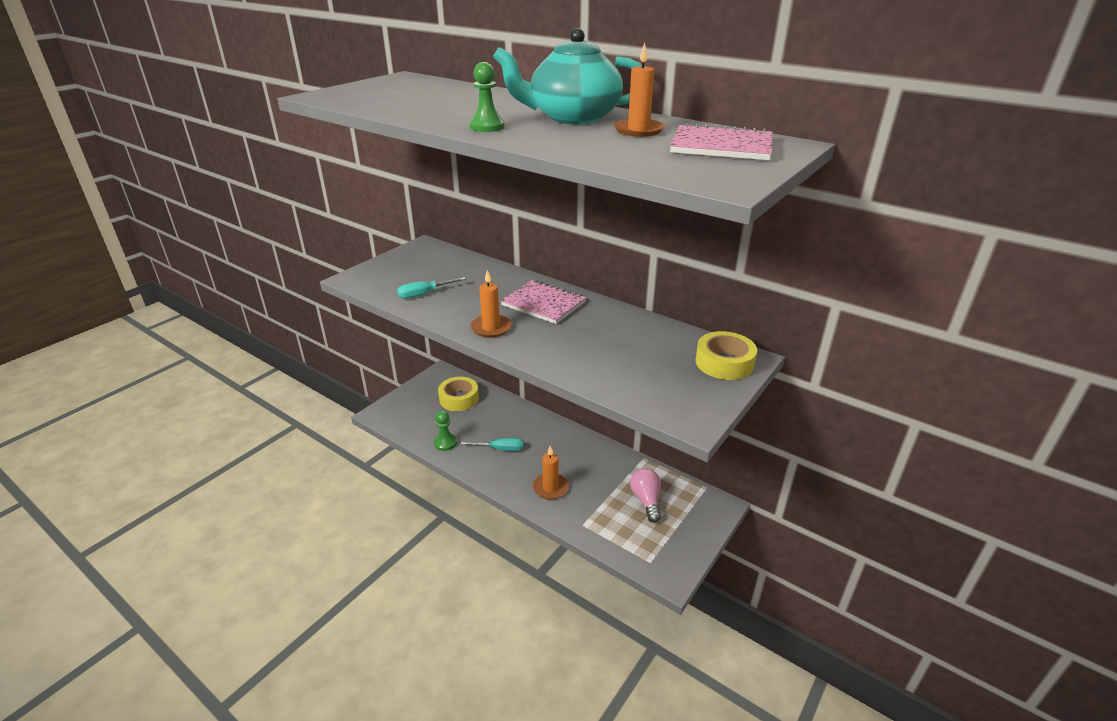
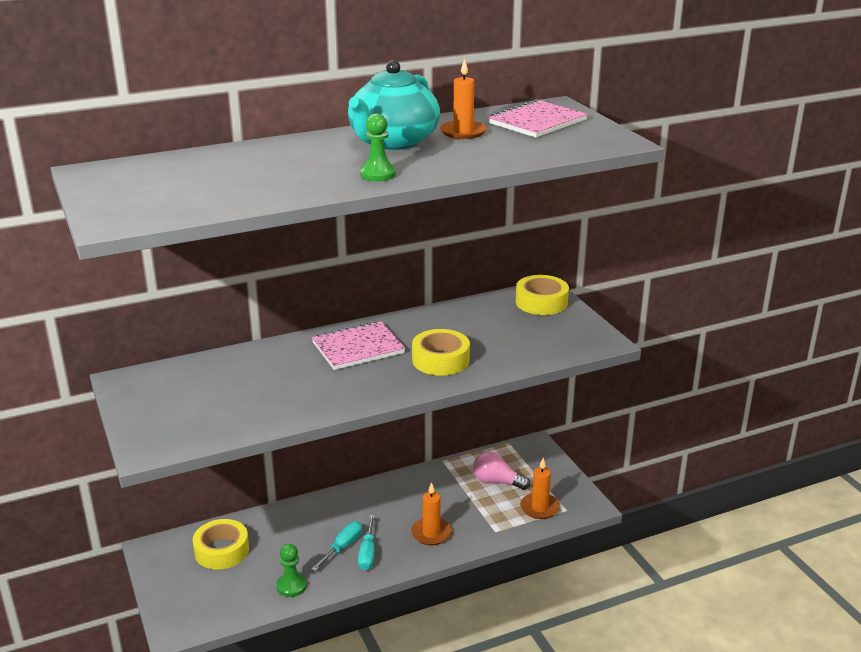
camera: 60 degrees left, 5 degrees down
(424, 294) = (252, 409): turquoise screwdriver -> turquoise screwdriver (367, 553)
(491, 328) = (372, 388): orange candle -> orange candle (539, 508)
(562, 343) = (440, 360): none -> yellow tape

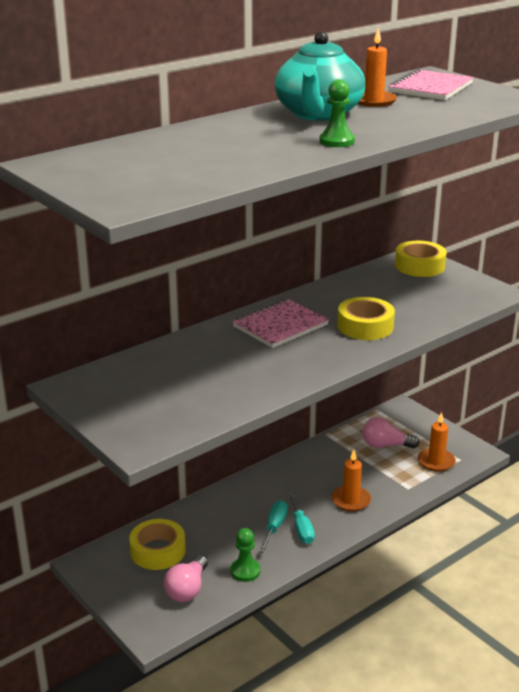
camera: 15 degrees left, 0 degrees up
(229, 593) = (187, 589): none -> pink light bulb

